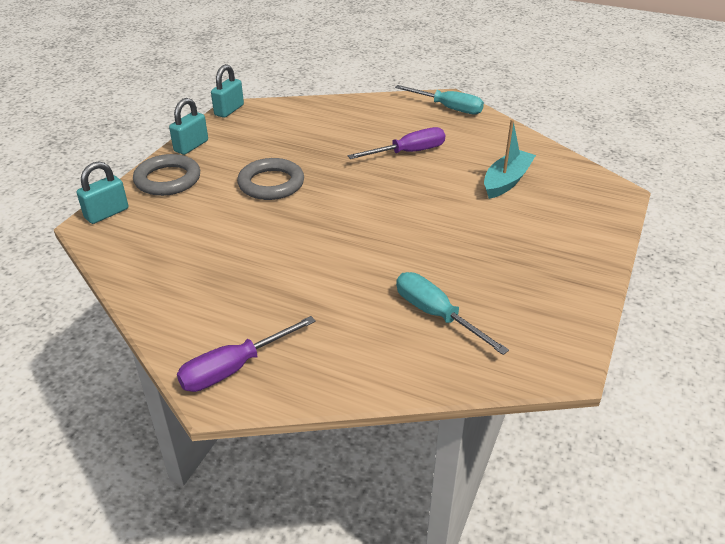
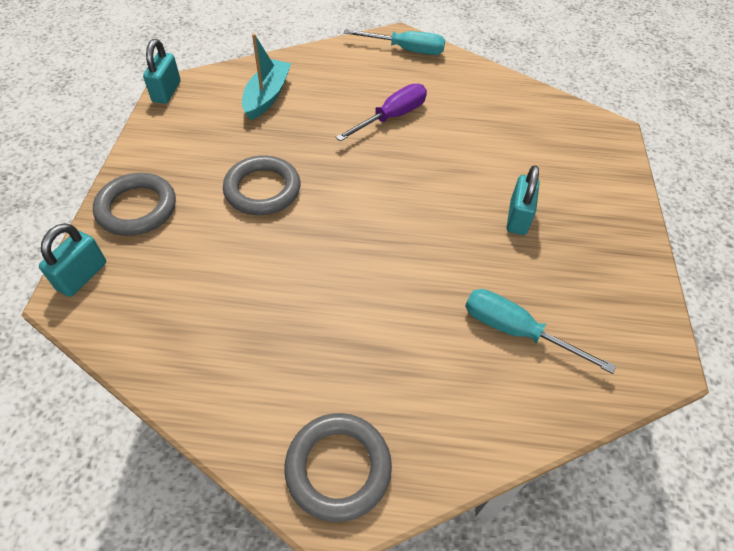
camera: 20 degrees left, 15 degrees up
(191, 146) = (144, 153): turquoise padlock -> turquoise padlock (518, 218)
(234, 368) = (338, 468): purple screwdriver -> grey ring
(506, 181) = (505, 137): turquoise boat -> turquoise boat (267, 96)

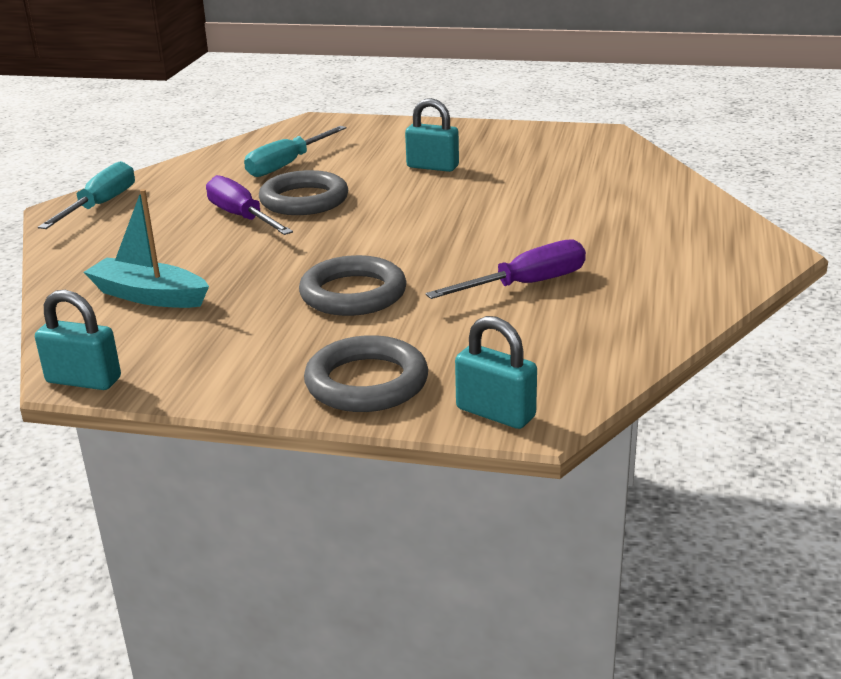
camera: 80 degrees left, 25 degrees down
(270, 291) = (525, 285): none -> purple screwdriver
(338, 468) = (732, 250): grey ring -> grey ring (304, 200)
(516, 331) = (574, 177): turquoise screwdriver -> turquoise screwdriver (287, 165)

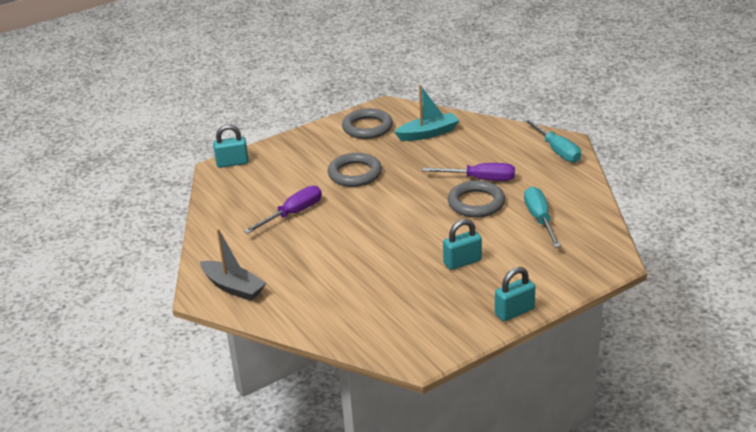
camera: 135 degrees right, 5 degrees up
(83, 380) = (380, 106): turquoise padlock -> turquoise padlock (514, 312)
(367, 382) = (289, 150): grey ring -> grey ring (367, 127)
(525, 285) = (293, 214): purple screwdriver -> purple screwdriver turned 150 degrees counterclockwise
(720, 242) = (233, 287): none -> grey boat

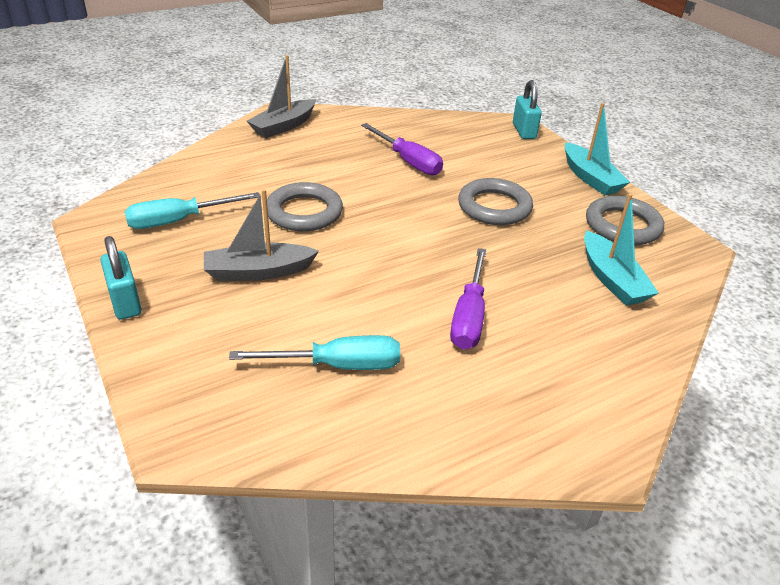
camera: 90 degrees right, 5 degrees up
(306, 136) = (590, 178): none -> turquoise boat
(462, 262) = (258, 272): turquoise padlock -> grey boat
(476, 203) = (401, 303): grey ring -> grey ring (304, 212)
(557, 150) = (566, 431): turquoise screwdriver -> turquoise screwdriver (179, 221)

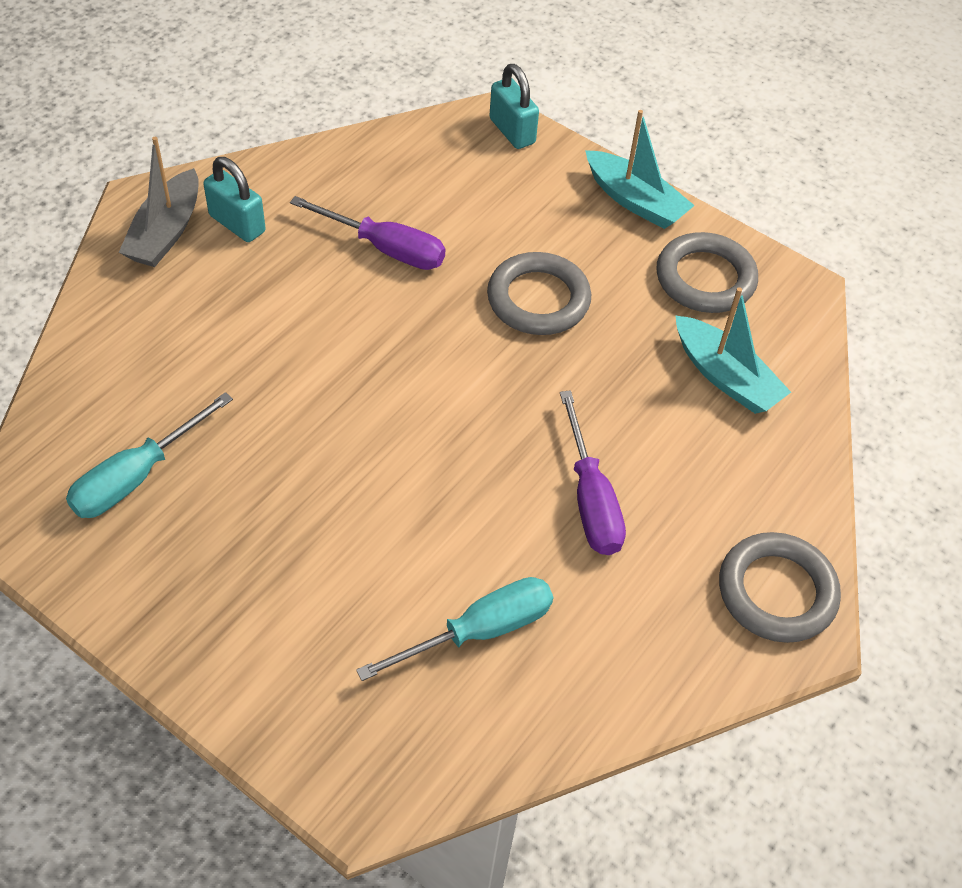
camera: 25 degrees left, 15 degrees up
(125, 302) = (162, 641): turquoise padlock -> turquoise padlock (237, 224)
(258, 272) = (301, 526): grey boat -> none
(304, 212) = (298, 398): grey ring -> grey ring (776, 592)

